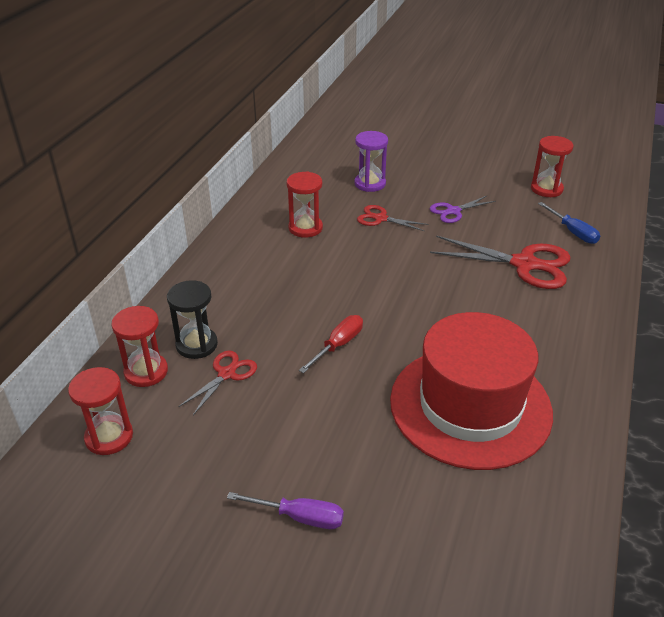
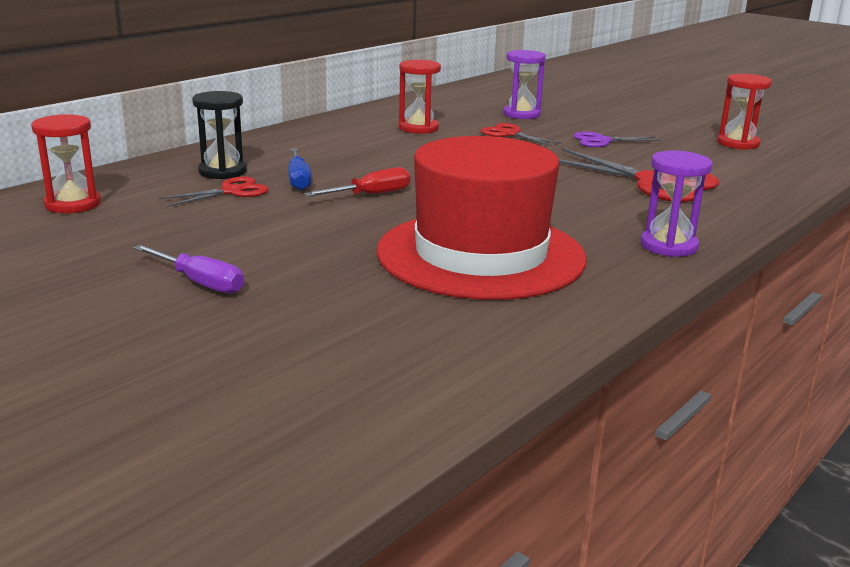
camera: 20 degrees right, 15 degrees down
(146, 372) = (154, 177): red hourglass -> none
(573, 232) = (743, 172): blue screwdriver -> blue screwdriver (299, 180)
(582, 351) = (668, 246): none -> purple hourglass

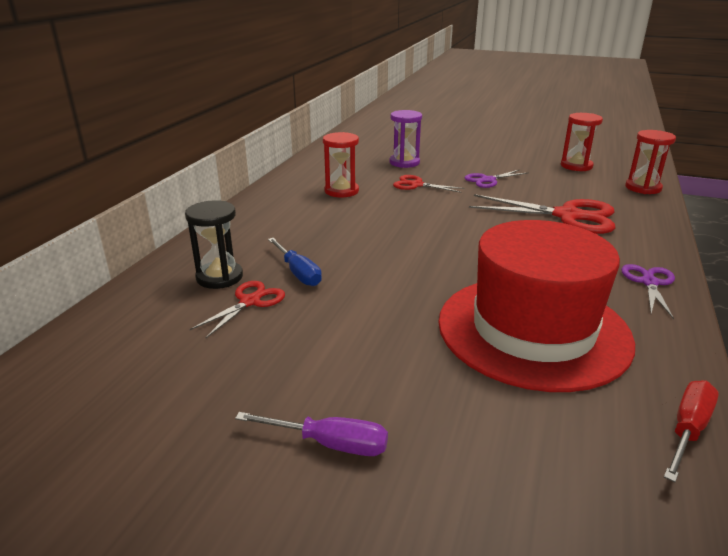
camera: 20 degrees left, 5 degrees up
(73, 204) = (101, 359): red hourglass -> red hourglass (643, 188)
(371, 195) = (376, 277): red screwdriver -> red screwdriver (687, 429)
(668, 246) = (649, 282): purple hourglass -> purple scissors

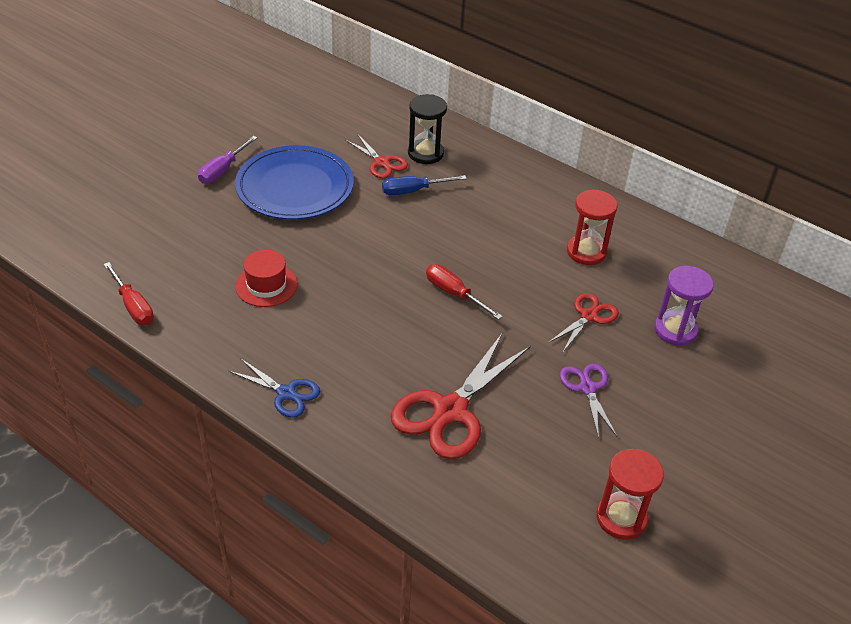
camera: 105 degrees right, 15 degrees up
(336, 356) = (295, 187): none -> blue plate
(440, 231) = (454, 294): none -> red screwdriver
(533, 330) = (266, 285): red hat -> red hat, size x0.41
(643, 188) = (509, 547): red hourglass -> none
(649, 282) = (286, 393): purple scissors -> blue scissors

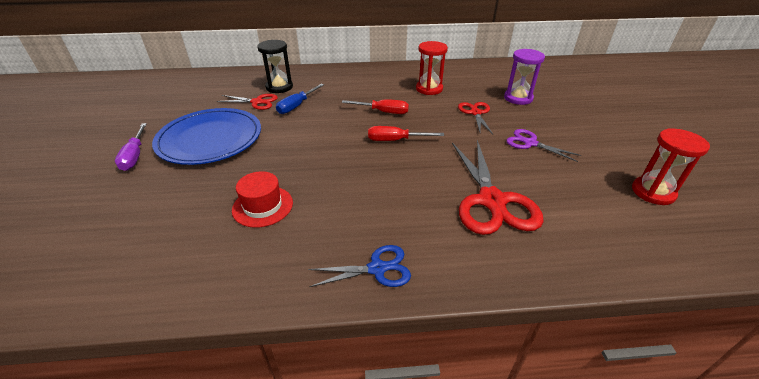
camera: 40 degrees left, 5 degrees down
(133, 306) = (148, 297): red screwdriver -> red screwdriver (383, 112)

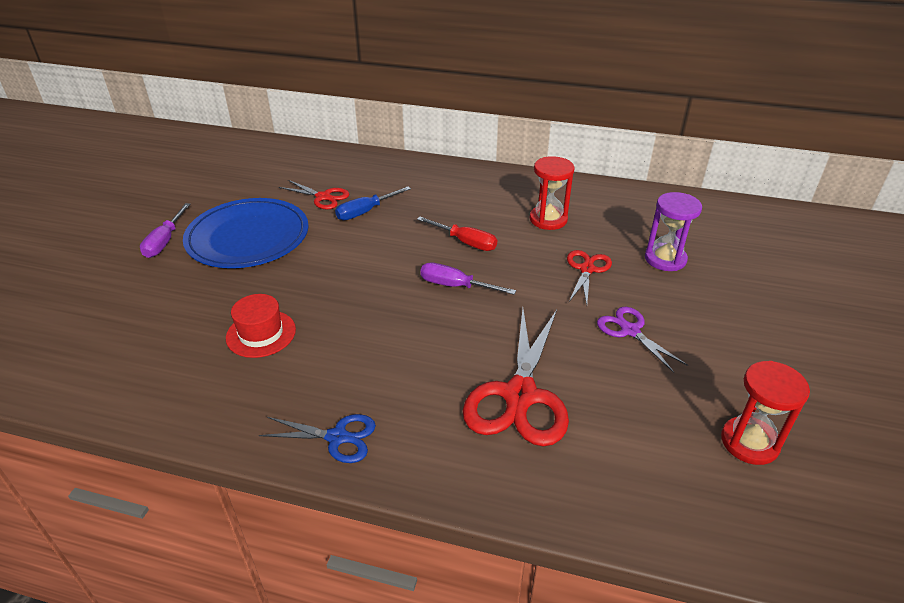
camera: 20 degrees right, 0 degrees up
(279, 87) = (359, 180): black hourglass -> none
(395, 140) = (455, 286): red screwdriver -> purple screwdriver

